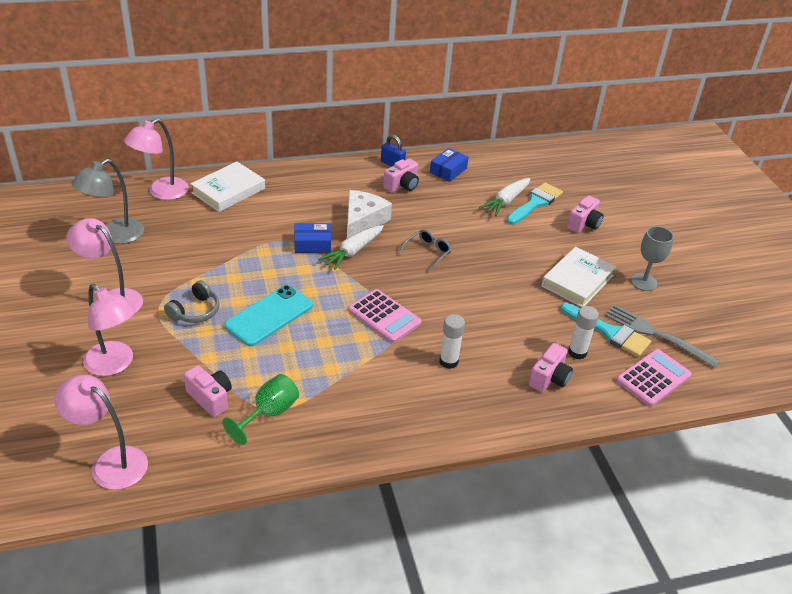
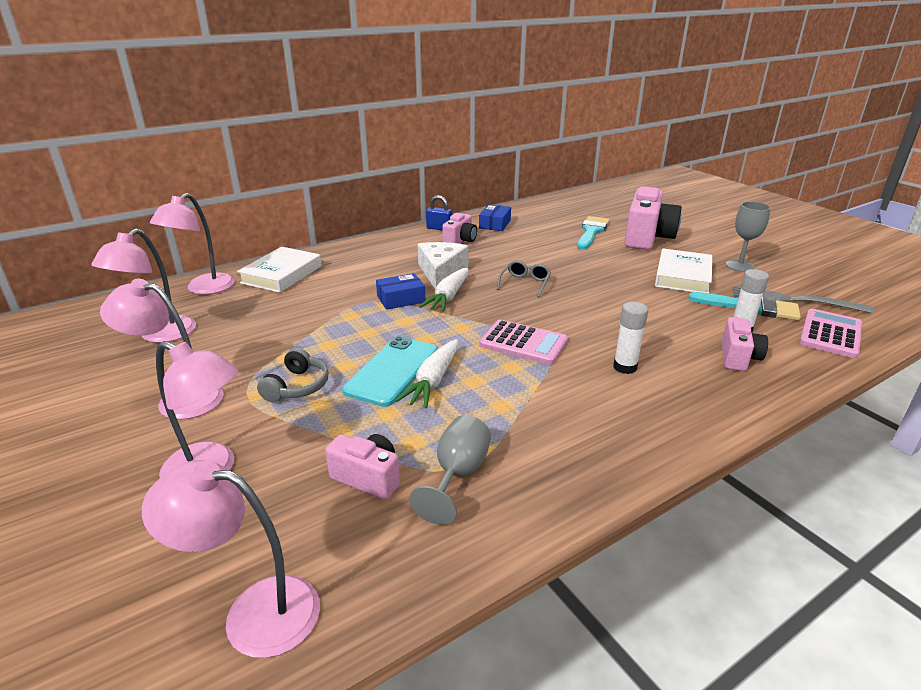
camera: 15 degrees left, 10 degrees down
(115, 235) = (159, 335): grey lamp -> pink lamp
(269, 413) = (458, 474): green goblet -> grey goblet
(506, 201) = (565, 235): white carrot -> white carrot (433, 381)
(584, 224) = (647, 238): pink camera -> pink camera, size x1.84

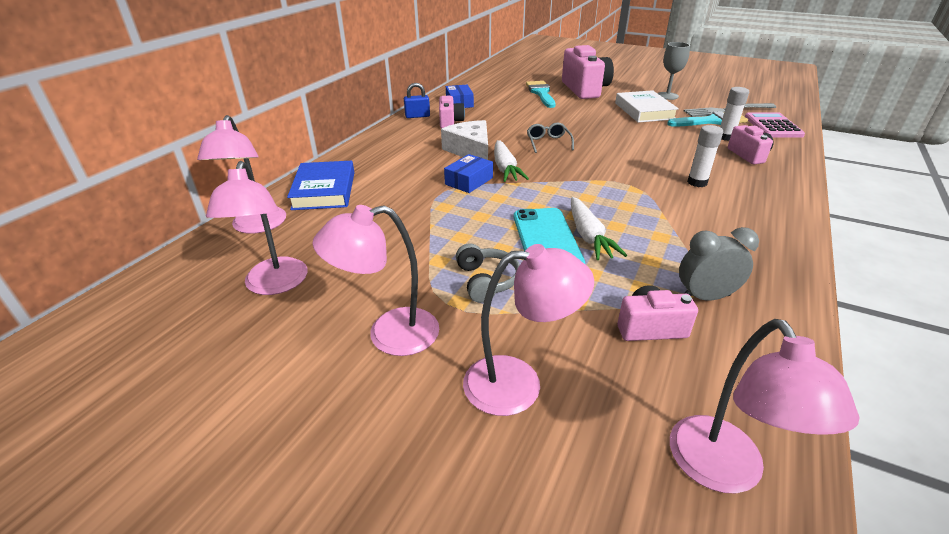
camera: 30 degrees left, 5 degrees up
(254, 612) = (724, 471): pink lamp -> pink lamp turned 75 degrees counterclockwise
(281, 274) = (324, 190): white book -> blue book
(458, 474) = (705, 297): grey goblet -> grey clock
(523, 343) = (610, 187): pink calculator -> none

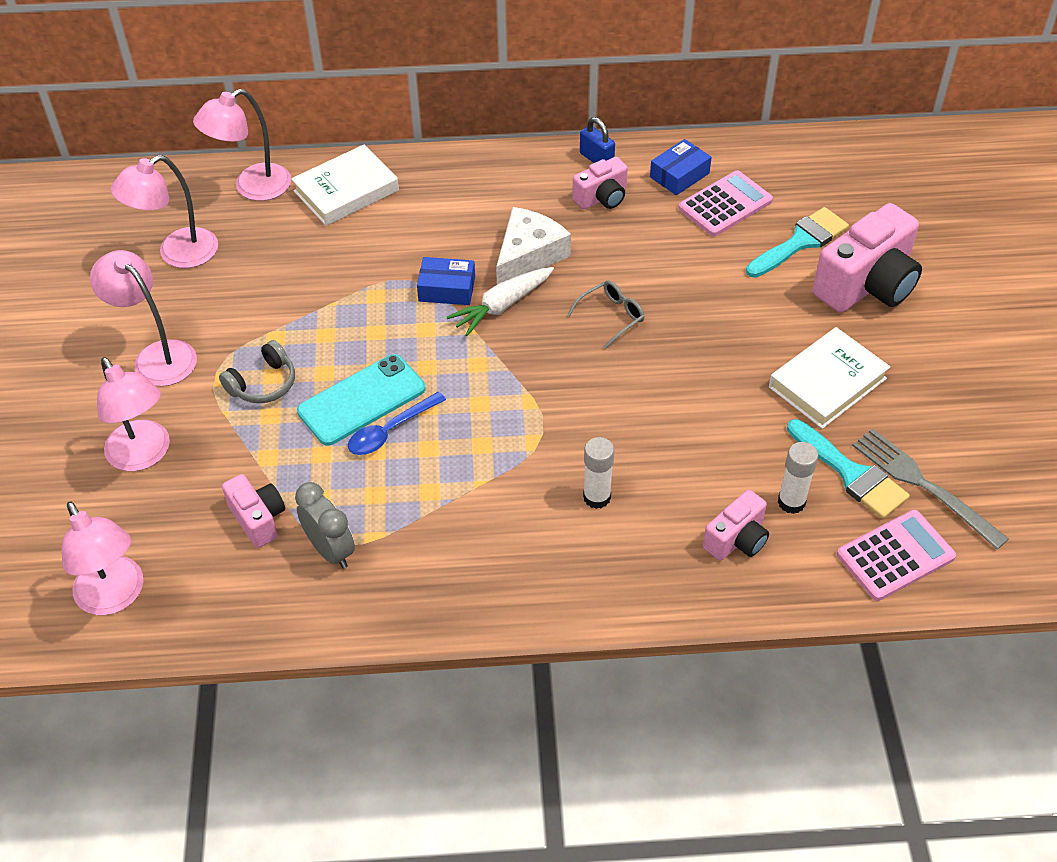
camera: 60 degrees right, 15 degrees up
(324, 190) = (346, 191): blue book -> white book
(495, 100) = (725, 204): none -> pink calculator
(588, 236) = (390, 431): white carrot -> blue spoon
(667, 96) = (932, 394): grey goblet -> none
(724, 471) = (115, 597): pink lamp -> pink lamp turned 90 degrees counterclockwise

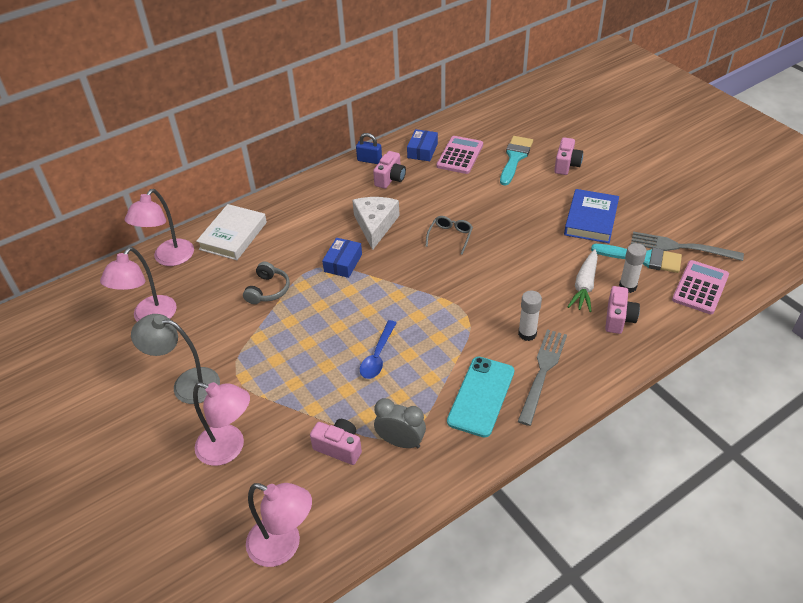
camera: 30 degrees left, 5 degrees down
(157, 356) = (187, 384): pink lamp -> grey lamp
(263, 384) = (274, 367): grey headphones -> grey headphones (268, 290)
(362, 400) = (345, 347): turquoise phone -> turquoise phone (481, 396)
(447, 289) = (343, 263): blue box -> blue box turned 45 degrees counterclockwise
(502, 306) = (383, 258): white carrot -> white carrot (584, 286)
(572, 556) = (542, 371): none -> grey fork
(827, 383) = (591, 220): white book -> blue book
(867, 285) = (566, 165): pink camera -> pink camera, size x0.54

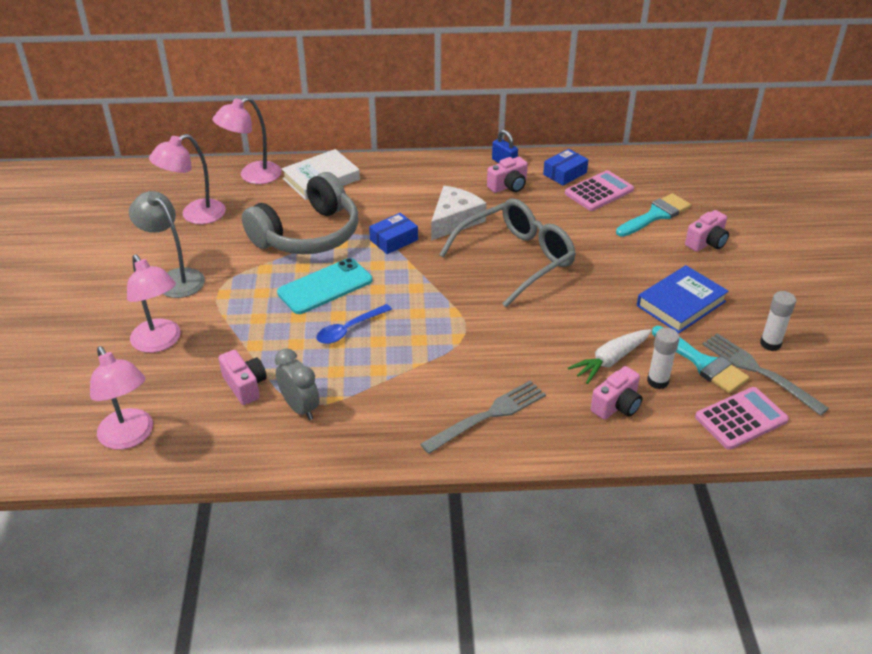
camera: 30 degrees right, 5 degrees down
(268, 290) = (308, 235): grey headphones -> grey headphones, size x2.18
(450, 236) = (516, 259): grey glasses -> grey glasses, size x2.32
(481, 396) = (408, 407): turquoise phone -> turquoise phone (325, 286)
(527, 334) = (507, 375): white glue stick -> white glue stick (770, 344)

